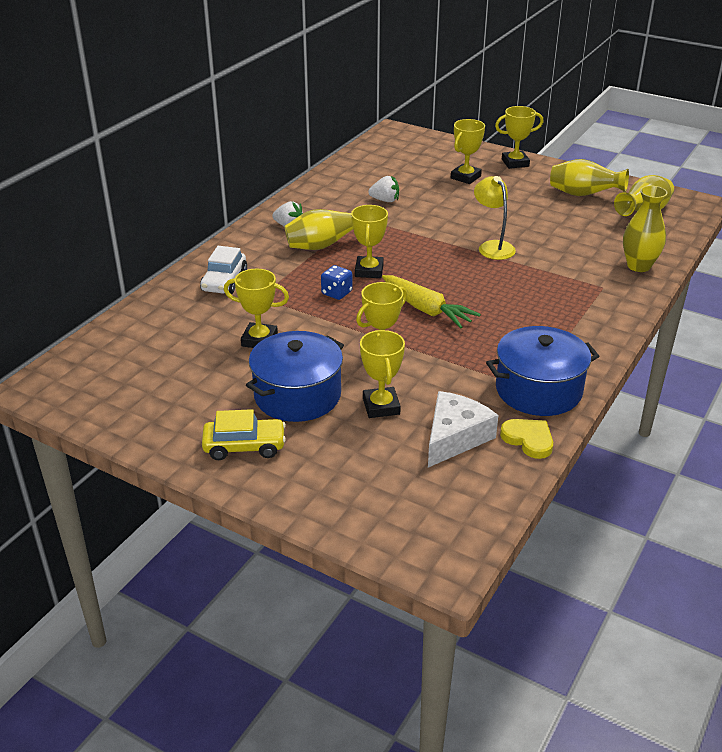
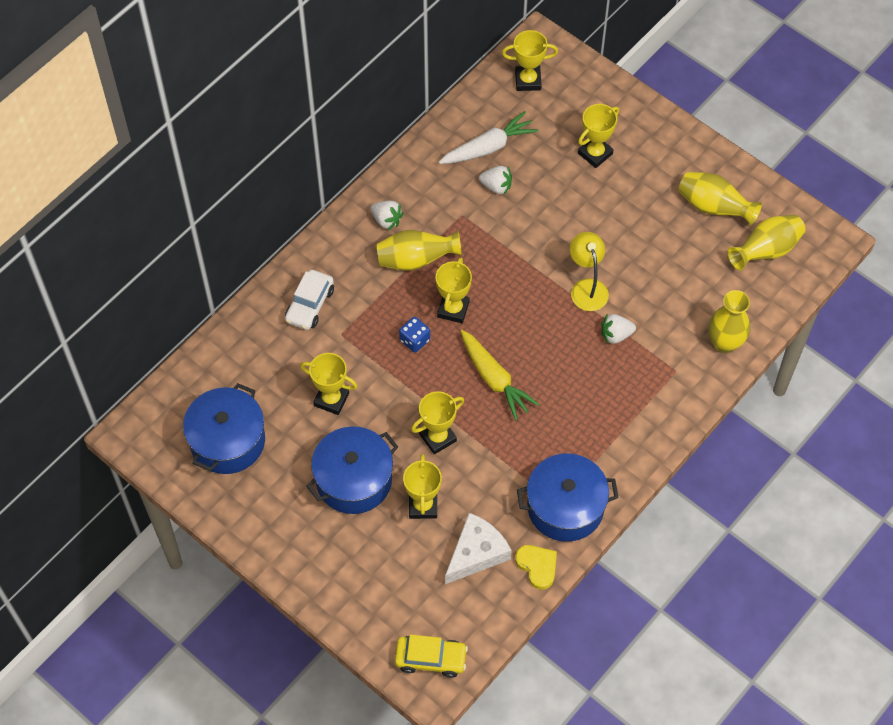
camera: 10 degrees right, 25 degrees up
(148, 381) = (227, 441): none -> blue pot
(244, 446) = (300, 535): yellow car -> yellow car (431, 659)
(371, 181) = (489, 147): none -> white carrot
(515, 163) = (659, 132): yellow trophy -> yellow trophy (528, 80)
(533, 271) = (616, 335): none -> white strawberry

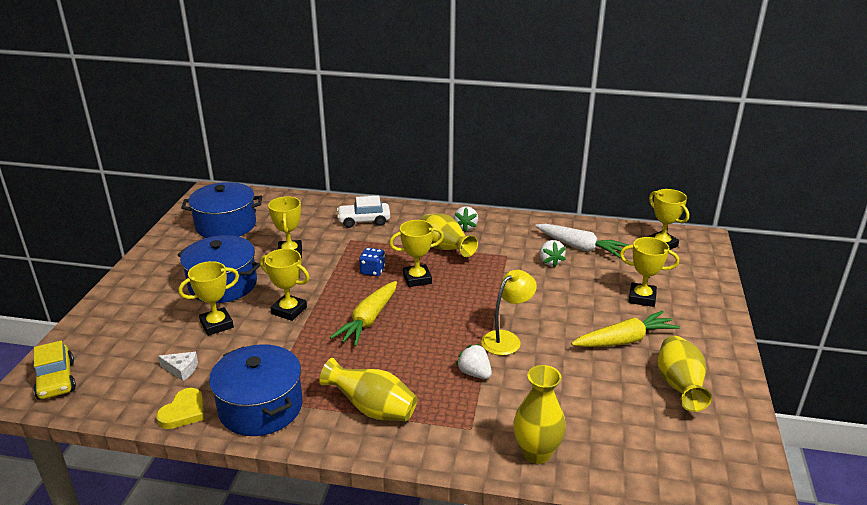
camera: 60 degrees right, 30 degrees down
(476, 553) = (181, 369): white cheese -> white cheese, size x0.52
(641, 205) = (625, 340): none -> yellow carrot
(766, 251) = (676, 444): yellow vase -> yellow vase (372, 409)

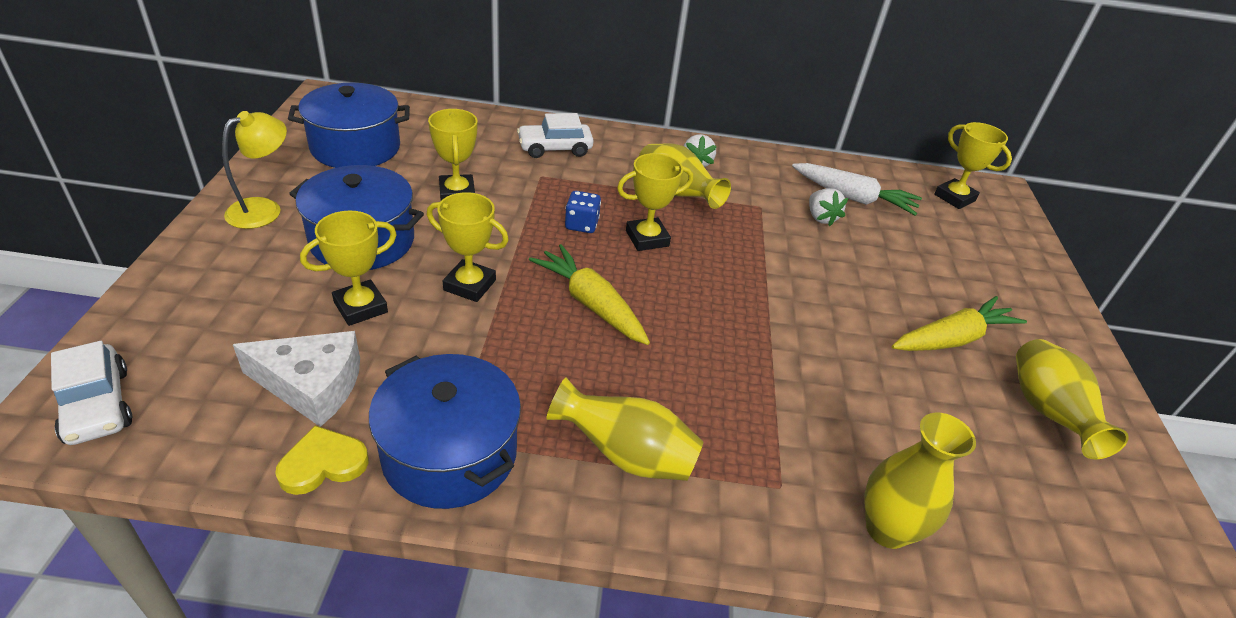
camera: 10 degrees left, 10 degrees up
(56, 380) = (97, 405): yellow car -> white car
(181, 369) = (312, 385): white cheese -> white cheese, size x1.93
(183, 412) = (323, 464): yellow heart -> yellow heart turned 135 degrees counterclockwise
(368, 320) = (590, 303): yellow carrot -> yellow carrot turned 120 degrees clockwise
(474, 373) = (763, 391): white strawberry -> none
(506, 339) = (794, 335): yellow lamp -> yellow lamp (264, 209)
(642, 298) = (954, 274): yellow trophy -> none

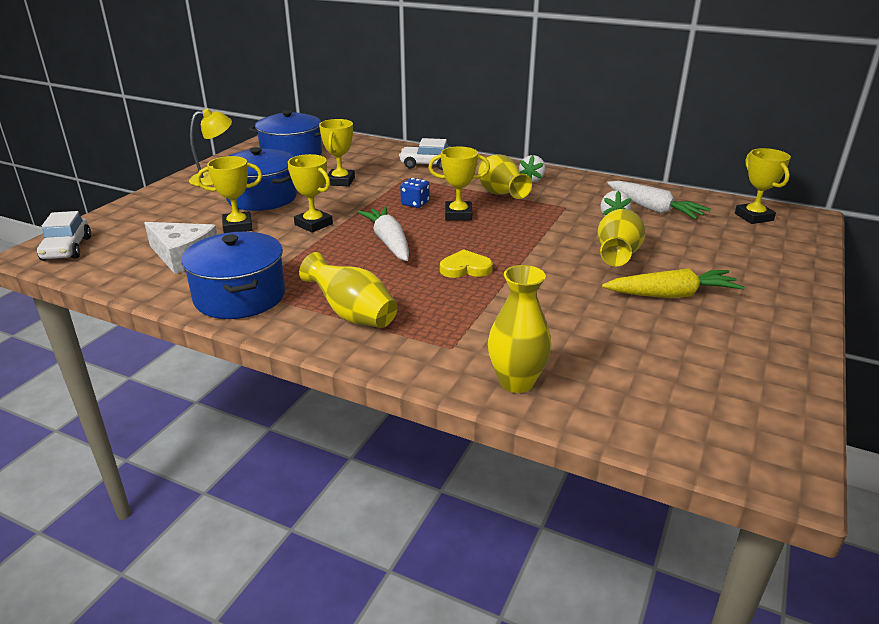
camera: 25 degrees right, 10 degrees down
(323, 464) = (164, 289): yellow heart -> yellow heart (465, 268)
(590, 303) = (389, 242): yellow carrot -> white carrot
(1047, 413) = (723, 347): yellow vase -> yellow vase (617, 256)

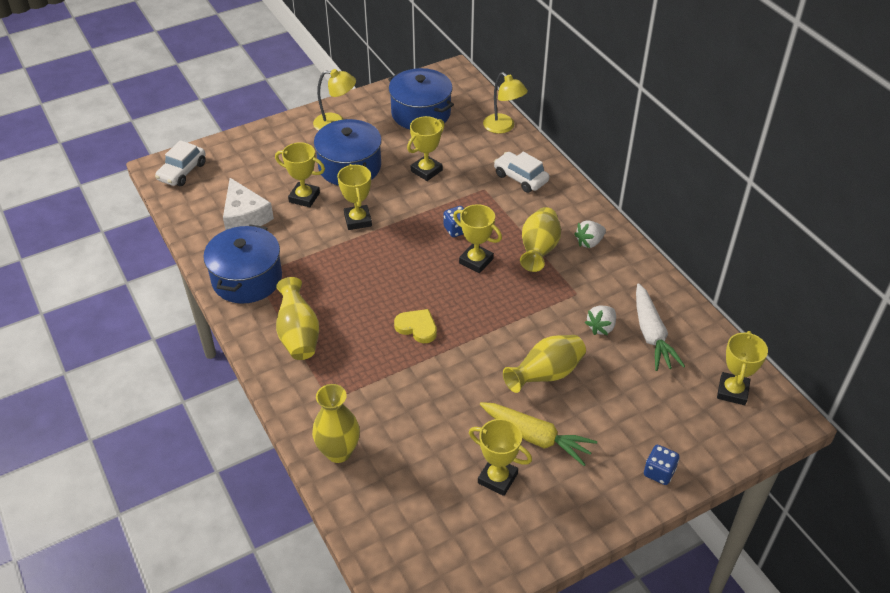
camera: 35 degrees right, 15 degrees up
(375, 145) = (503, 127): none -> yellow lamp
(389, 242) = (392, 268): white carrot -> none
(686, 333) = (497, 478): none -> yellow trophy
(788, 276) = (659, 472): none -> blue dice

